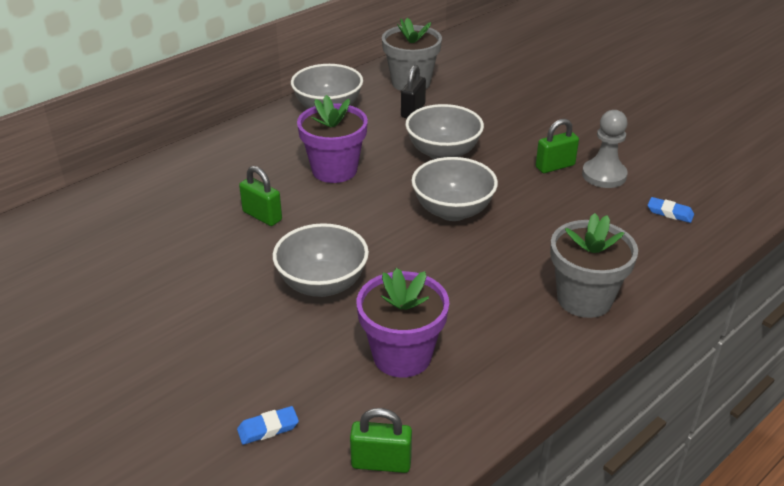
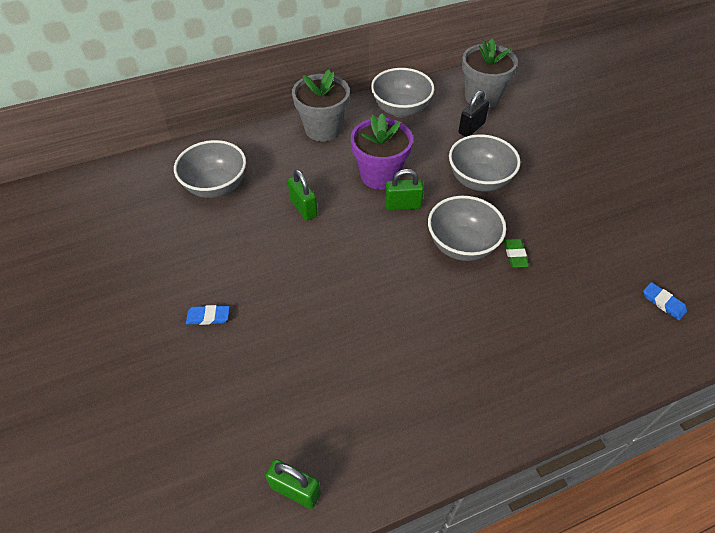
camera: 20 degrees right, 15 degrees up
(268, 428) = (223, 423): blue eraser -> blue eraser (208, 317)
(322, 284) = (323, 291): grey bowl -> grey bowl (216, 186)
(402, 356) = (356, 386): purple flower pot -> none
(511, 206) = (515, 255): none -> green eraser
(555, 166) = (574, 220): green padlock -> green padlock (403, 205)
(584, 299) = (539, 376): grey flower pot -> grey flower pot (323, 129)
(604, 175) = (616, 242): grey pawn -> none

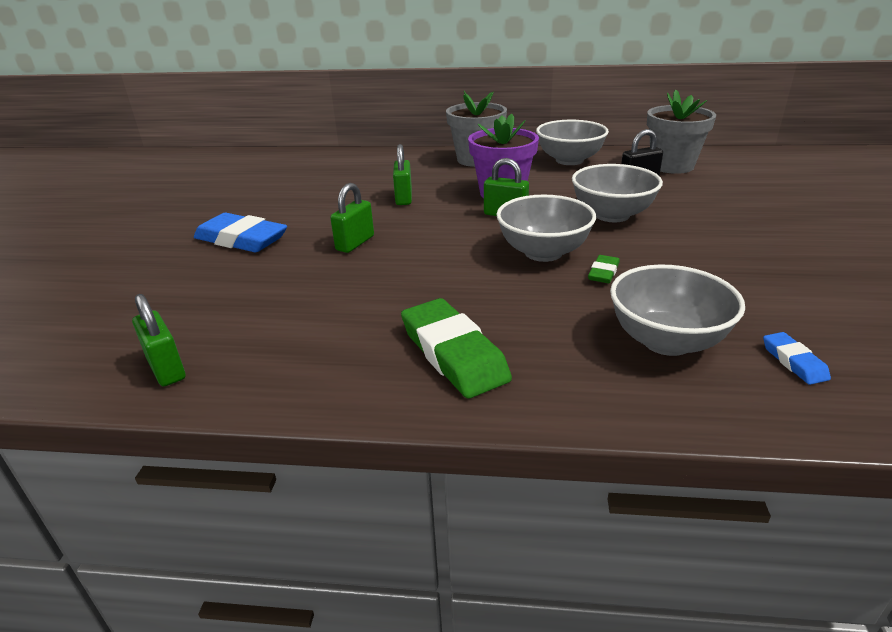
camera: 30 degrees right, 20 degrees down
(208, 317) = (241, 239): blue eraser -> blue eraser, size x2.08
(216, 186) = (342, 173): grey bowl -> grey bowl (666, 341)
(313, 285) = (355, 243): none -> green padlock
(478, 381) = (453, 354): none -> green eraser

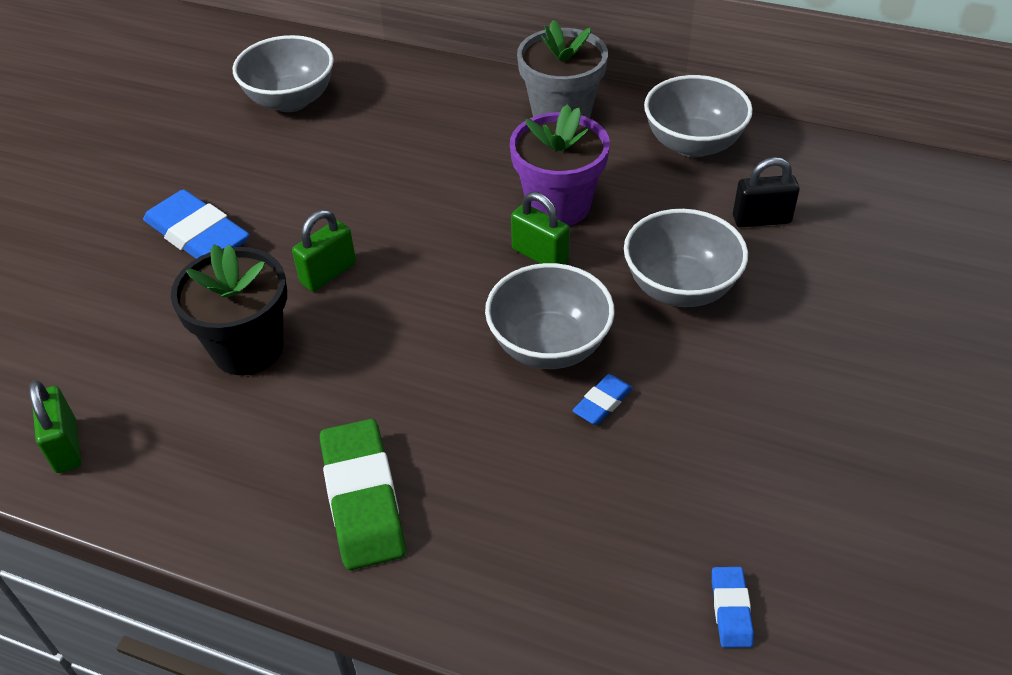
camera: 15 degrees right, 15 degrees up
(309, 288) = (248, 348): none -> black flower pot
(404, 198) = (424, 188): green padlock -> none
(603, 273) = (602, 403): green eraser -> blue eraser
(666, 341) = (607, 539): grey bowl -> grey bowl (291, 100)
(672, 166) = (834, 190): grey flower pot -> none

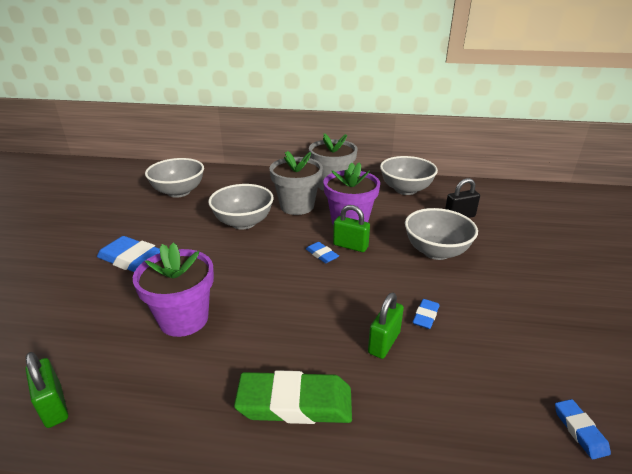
camera: 15 degrees left, 15 degrees down
(248, 348) = (184, 319): black flower pot -> purple flower pot
(328, 273) = (226, 270): green padlock -> green padlock (384, 342)
(362, 499) = (295, 403): green eraser -> green eraser turned 60 degrees counterclockwise
(481, 158) = (297, 206): none -> grey flower pot
(486, 266) = (322, 255): none -> blue eraser
(549, 346) = (378, 290): grey bowl -> grey bowl (243, 222)

